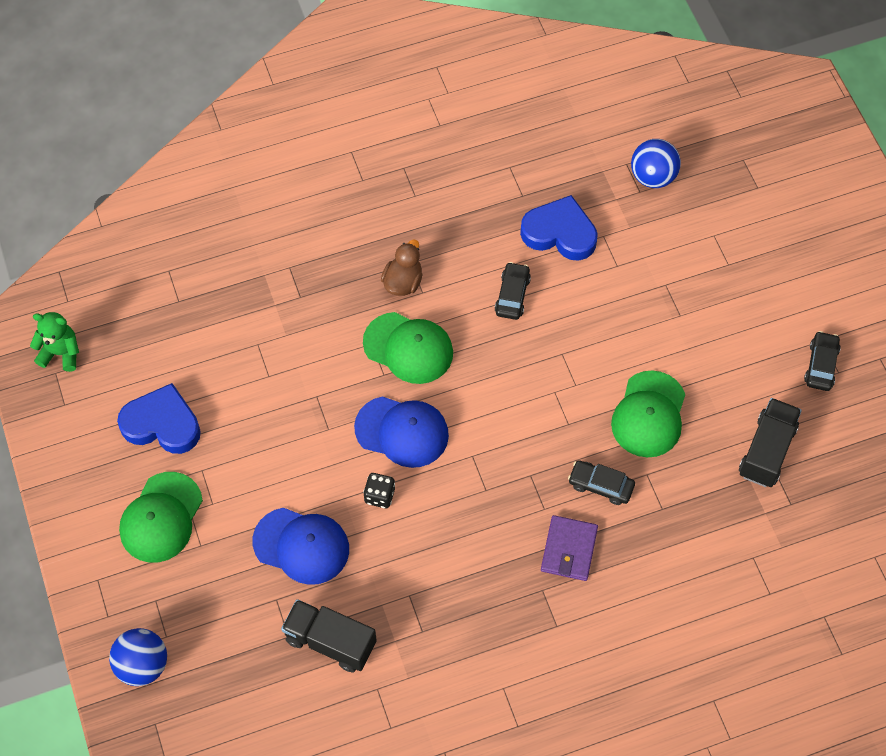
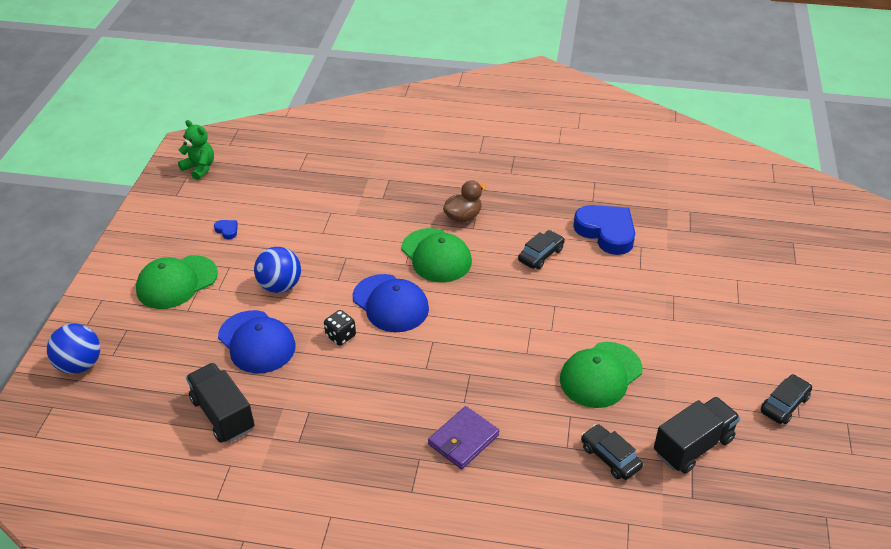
camera: 30 degrees right, 20 degrees down
(162, 424) = (227, 230): blue heart -> blue heart, size x0.40
(600, 485) = (524, 406): black car -> black car (610, 457)
(653, 177) = (707, 226): blue ball -> blue ball (280, 286)

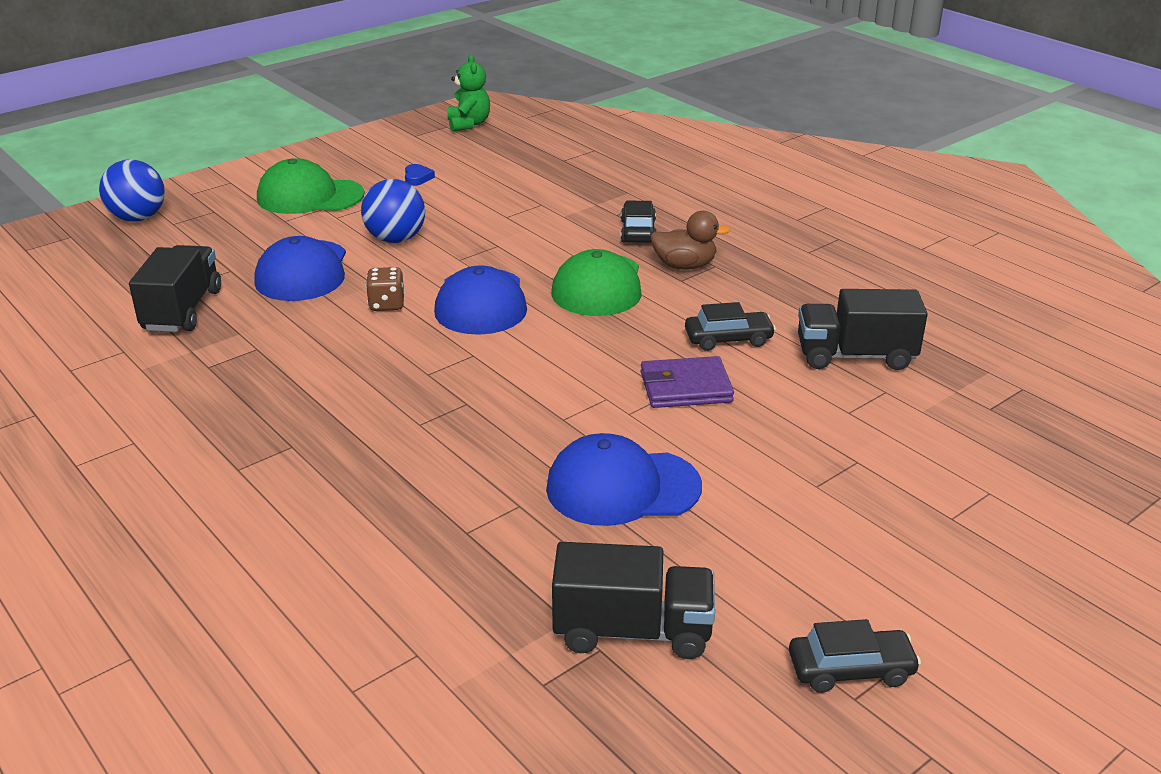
camera: 40 degrees right, 10 degrees down
(341, 336) = (387, 304): black dice -> brown dice
(463, 440) = (363, 456): purple wallet -> purple wallet (685, 387)
(600, 375) = (622, 487): green cap -> blue cap
(606, 232) = (855, 356): blue heart -> black truck
(610, 457) = (502, 574): black car -> black car (638, 231)

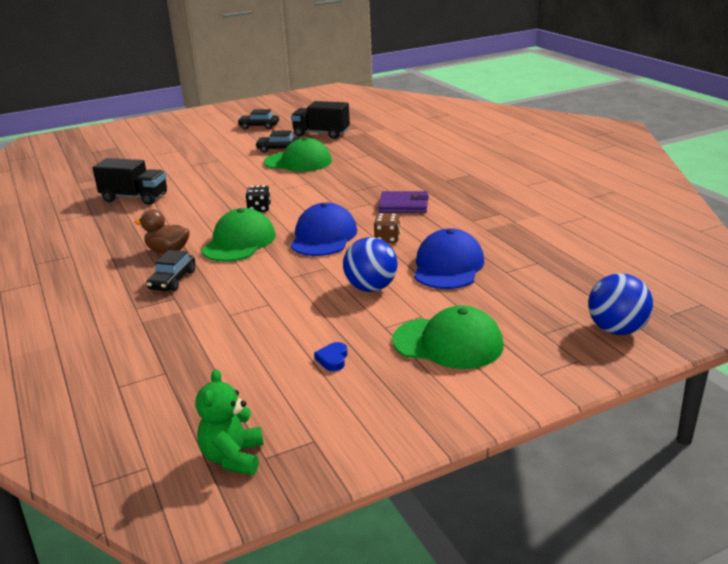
camera: 165 degrees left, 5 degrees down
(182, 310) = (531, 244): black truck -> none
(612, 346) = (259, 209): none -> black dice
(622, 487) = (298, 162): blue cap -> green cap
(685, 387) = (237, 190): purple wallet -> purple wallet (403, 205)
(728, 339) = (191, 209): black car -> black car (278, 149)

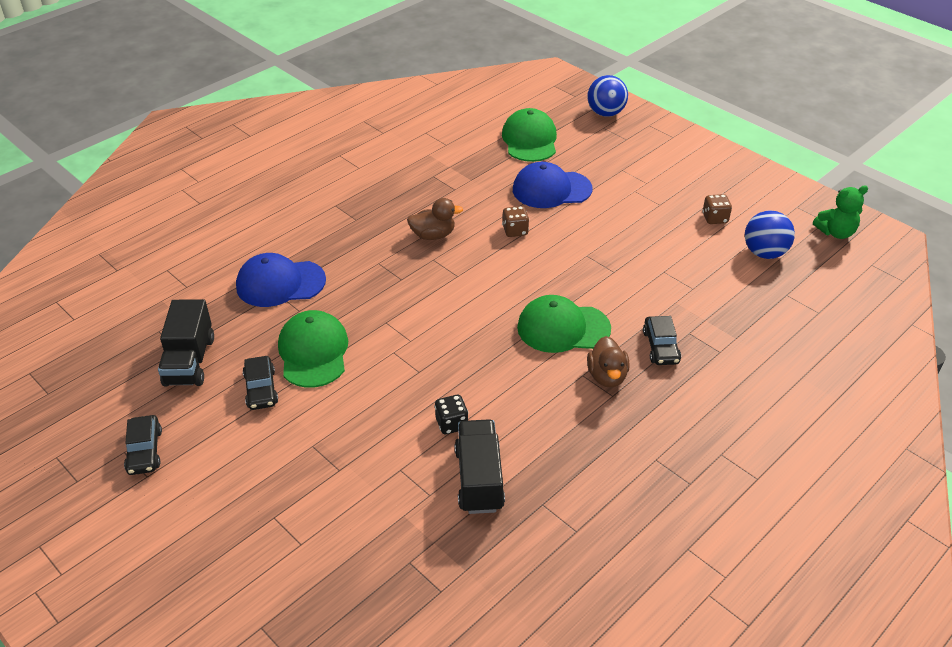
camera: 110 degrees left, 15 degrees up
(173, 280) = (660, 347): black car -> black car turned 90 degrees clockwise
(259, 209) = (475, 340): black dice -> black dice (451, 424)
(323, 237) = (526, 272): blue cap -> blue cap (280, 283)
(333, 359) = (715, 218): blue heart -> brown dice
(371, 288) = (608, 222): blue ball -> blue ball (764, 253)
(403, 205) = (433, 235): purple wallet -> brown duck
(448, 343) = (662, 174): green cap -> green cap (529, 140)

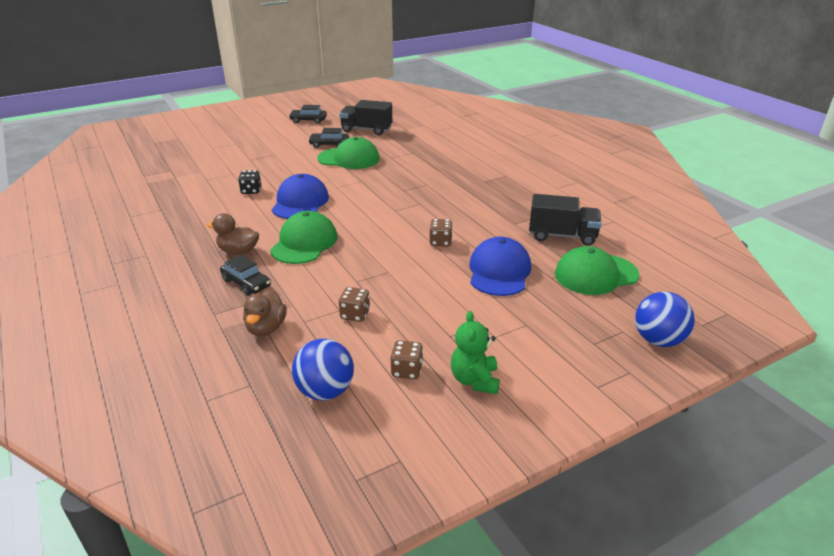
camera: 105 degrees right, 10 degrees down
(280, 283) = (422, 154): blue cap -> blue cap (300, 202)
(433, 235) = (450, 207): brown duck -> brown duck (266, 328)
(479, 479) = (200, 193): black truck -> black truck (562, 236)
(529, 140) = (595, 274): green cap -> green cap turned 150 degrees clockwise
(660, 347) = (246, 283): black car -> black car turned 150 degrees counterclockwise
(665, 260) = (355, 315): none -> brown dice
(836, 232) = (326, 480): green teddy bear -> green teddy bear (475, 380)

